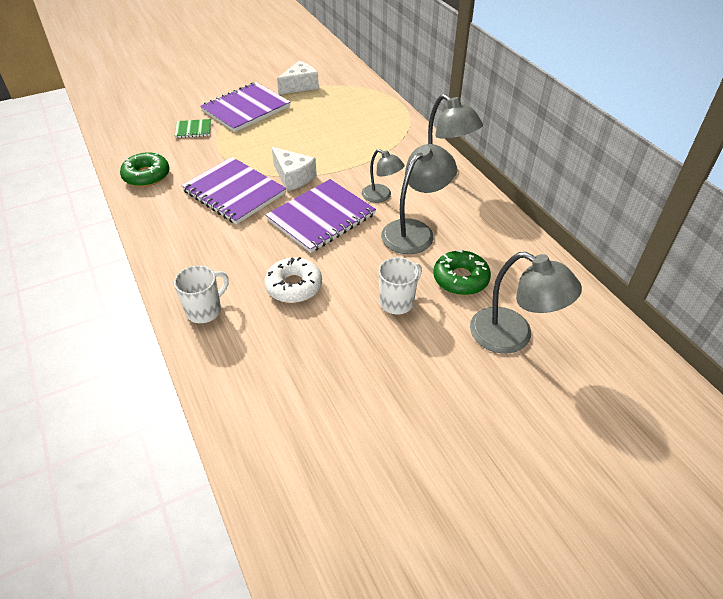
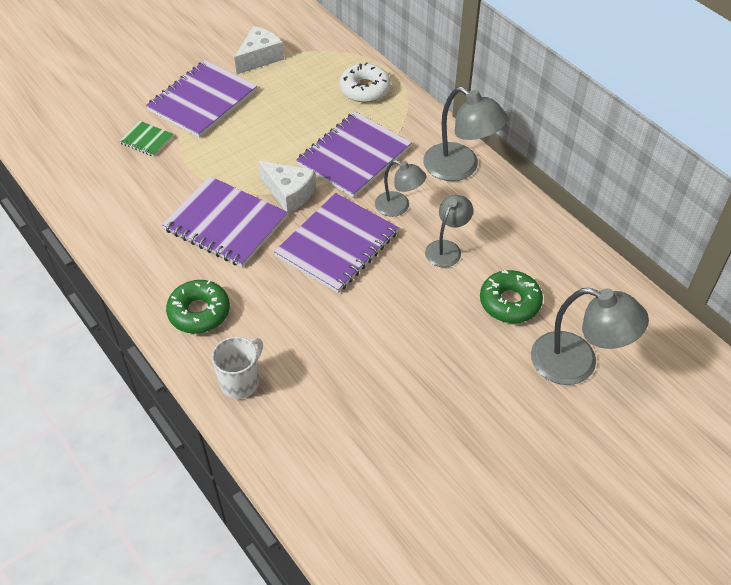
camera: 10 degrees left, 5 degrees up
(146, 176) = (111, 214): green donut -> green donut (199, 312)
(193, 129) = (146, 140): green notebook -> green notebook turned 45 degrees clockwise
(294, 286) = (331, 337): white donut -> white donut (365, 89)
(354, 157) = (354, 156): none -> purple notebook
(397, 302) = (448, 340): white mug -> none
(414, 231) = (447, 248): grey lamp -> grey lamp, size x0.61

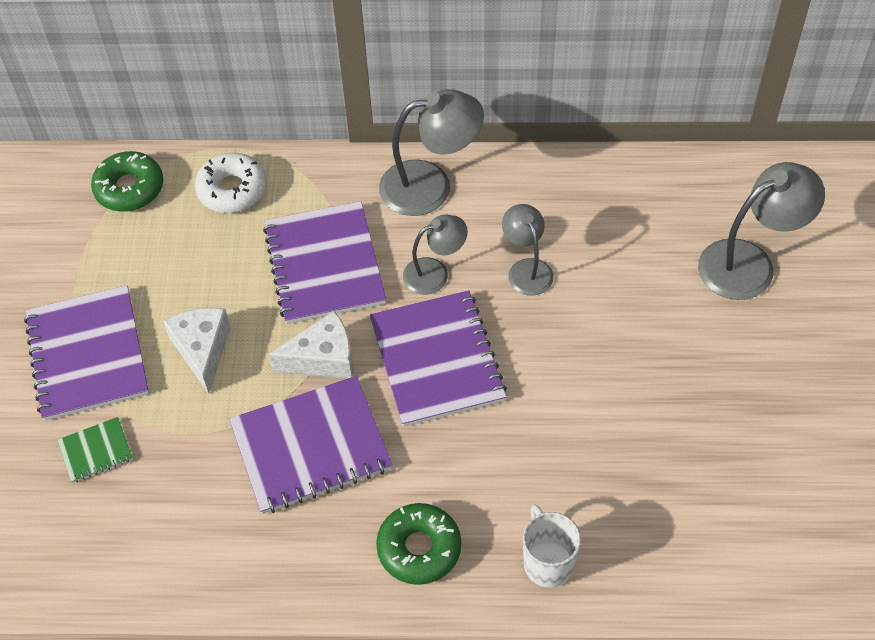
camera: 50 degrees left, 5 degrees up
(260, 58) = (75, 254): white cheese -> white cheese (202, 350)
(510, 302) = (637, 265): green donut -> green donut (129, 188)

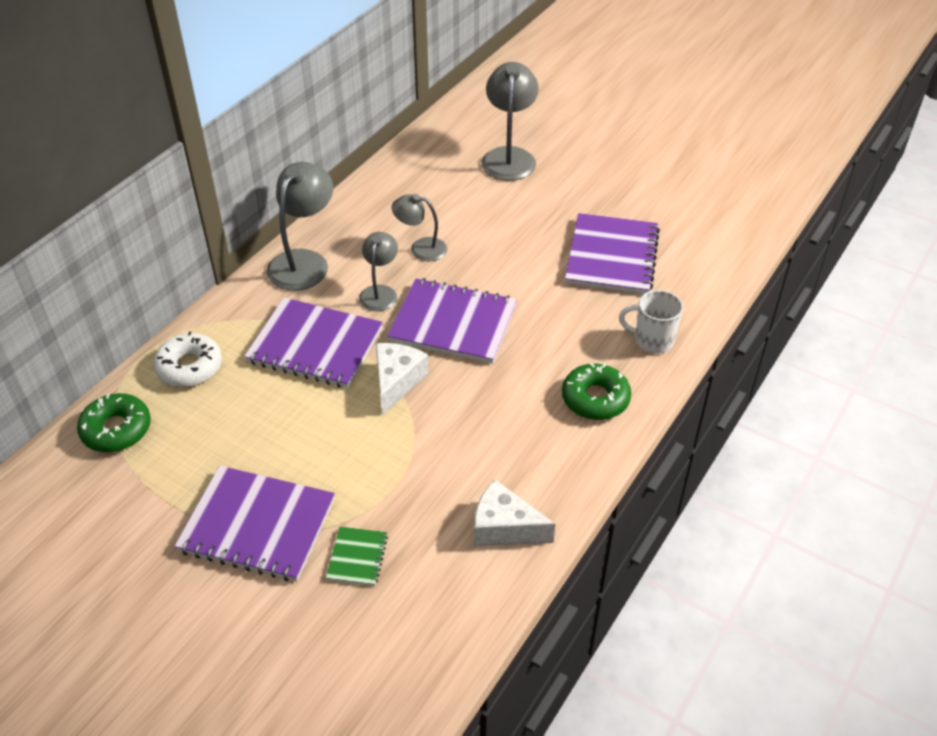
camera: 60 degrees left, 10 degrees down
(202, 350) = (323, 448): white cheese -> white cheese (504, 528)
(311, 447) = (467, 421): purple notebook -> purple notebook (612, 256)

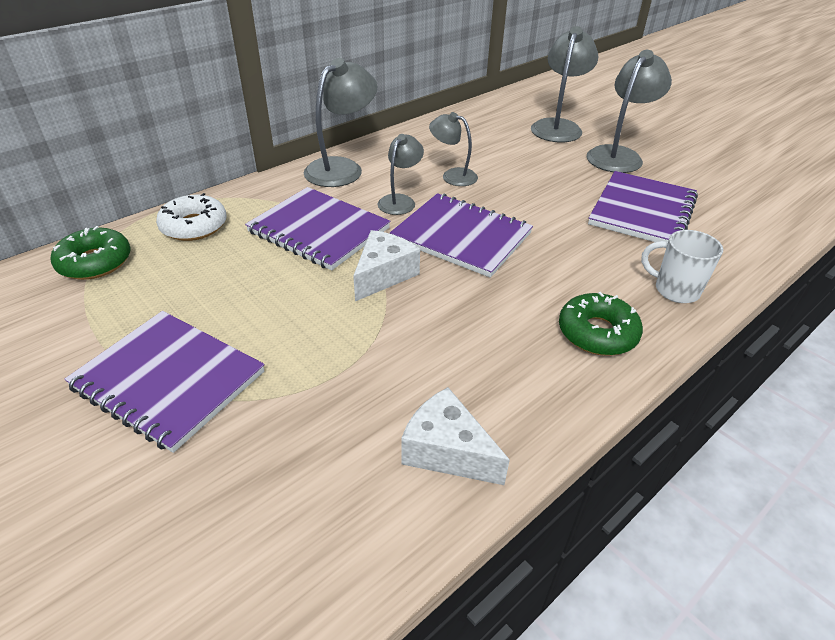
camera: 15 degrees right, 5 degrees down
(357, 557) = (257, 442): green notebook -> none
(578, 186) = (618, 155): none -> grey lamp

